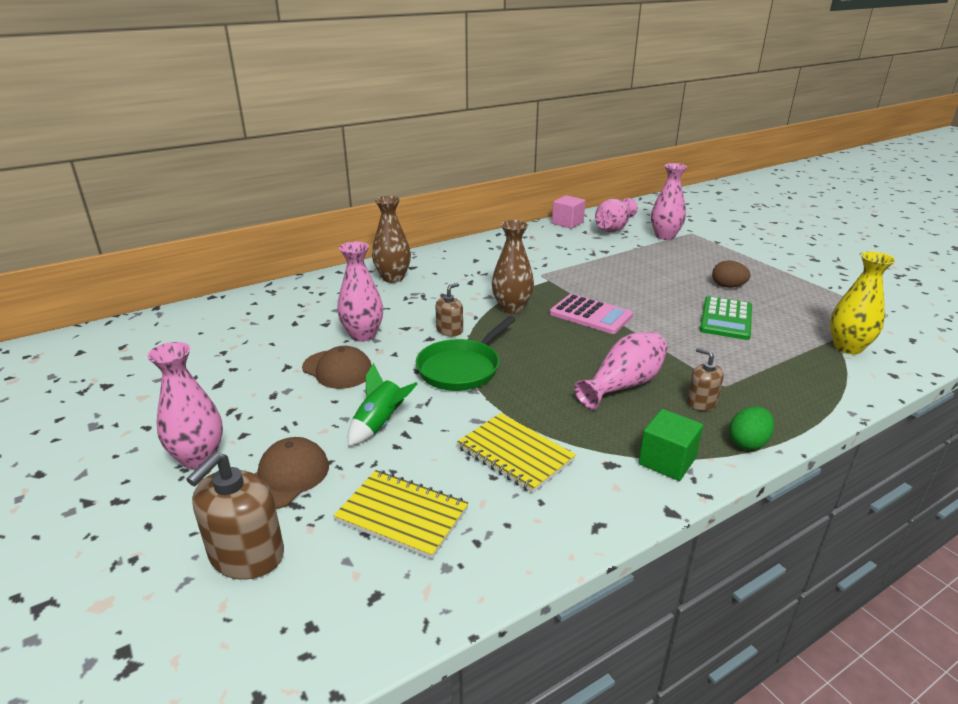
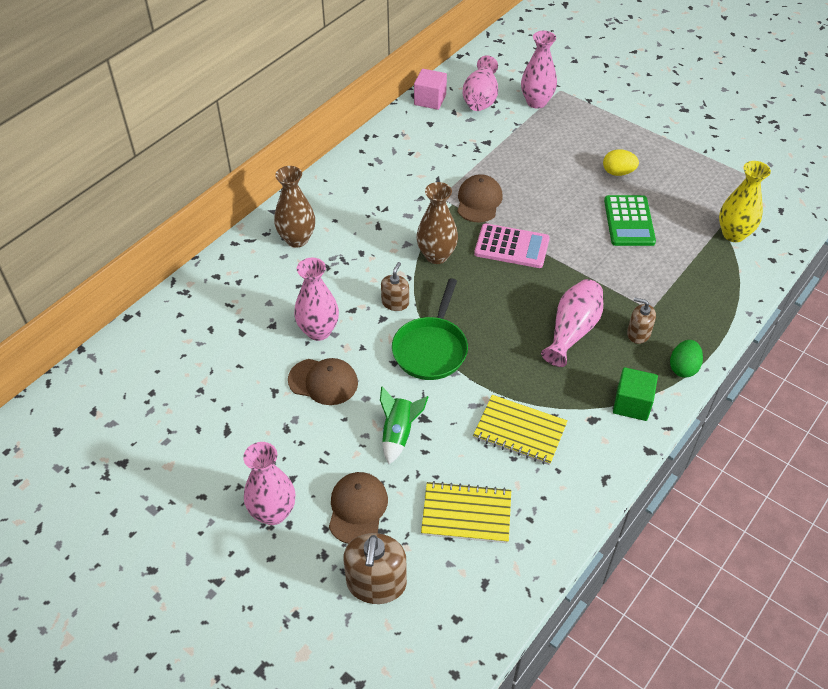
camera: 20 degrees left, 20 degrees up
(575, 282) = (479, 201): none -> brown cap
(727, 286) = (618, 172): brown egg -> yellow egg

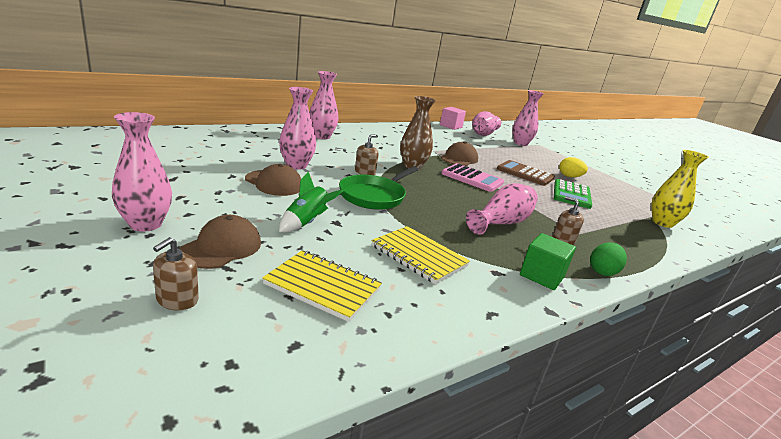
camera: 15 degrees right, 25 degrees down
(297, 239) = (321, 136): brown vase -> pink vase
(376, 583) = (177, 300): brown soap dispenser -> brown soap dispenser, size x0.58
(566, 196) = (525, 174): none -> brown calculator

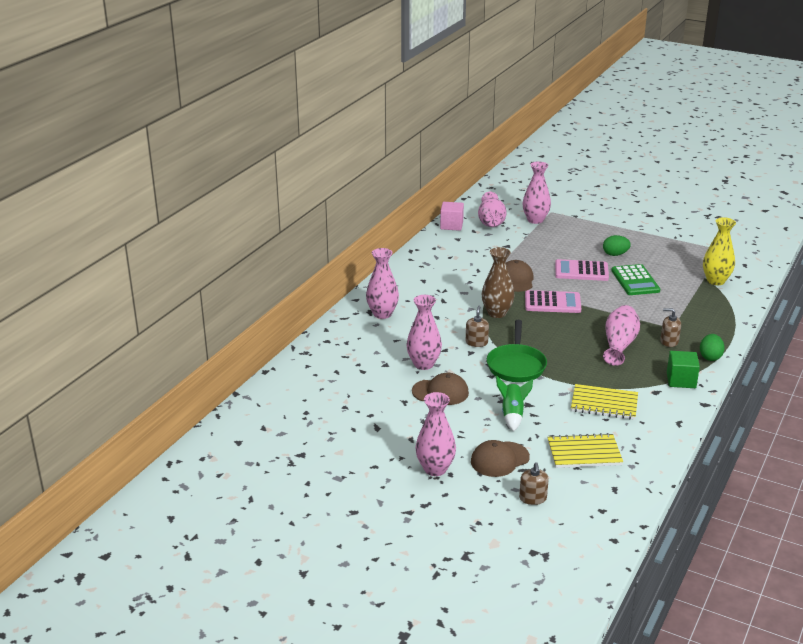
camera: 25 degrees left, 5 degrees up
(221, 247) = (499, 459): brown cap -> brown cap turned 120 degrees counterclockwise
(525, 174) = (581, 271): brown calculator -> pink calculator
(569, 176) = (615, 254): yellow egg -> green egg

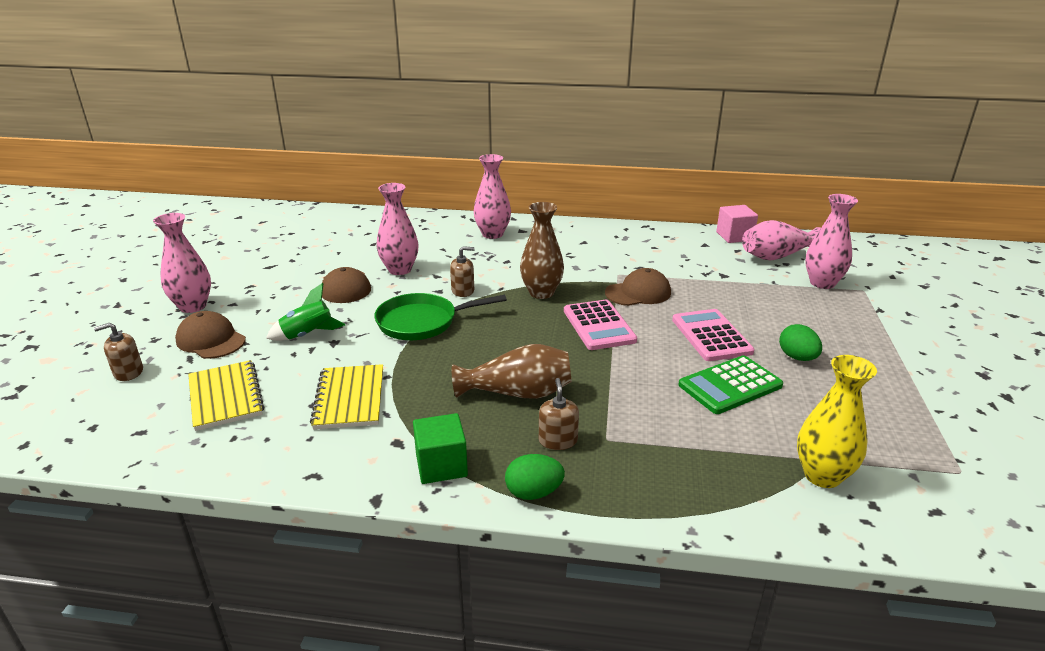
camera: 70 degrees right, 0 degrees up
(619, 345) = (517, 393): pink vase -> brown vase

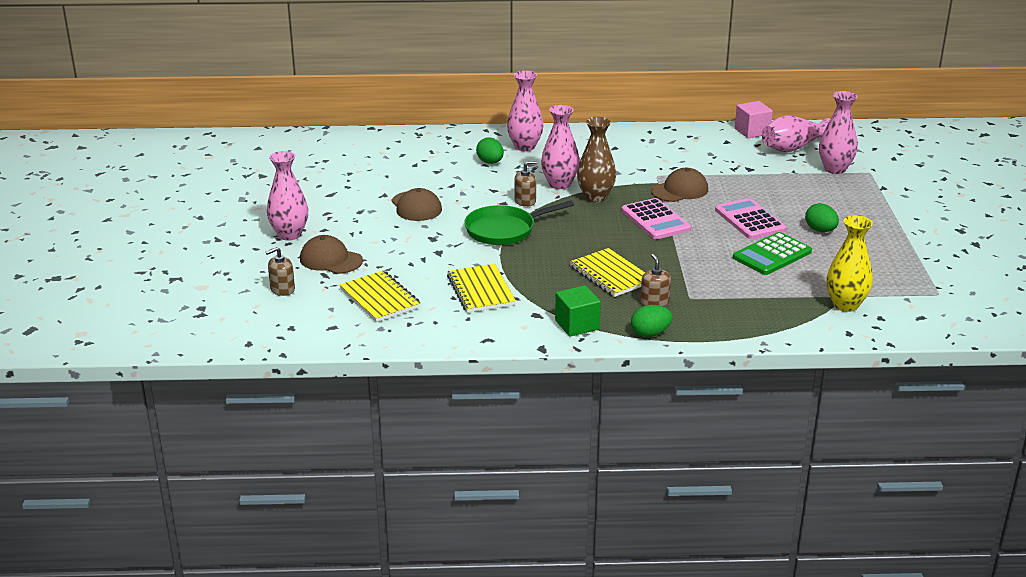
camera: 10 degrees left, 0 degrees up
(308, 335) = (412, 248): green rocket -> none
(400, 269) = (456, 187): pink vase -> pink vase (559, 184)
(449, 247) = (490, 162): none -> green egg
(517, 393) = (610, 275): brown vase -> yellow notebook

